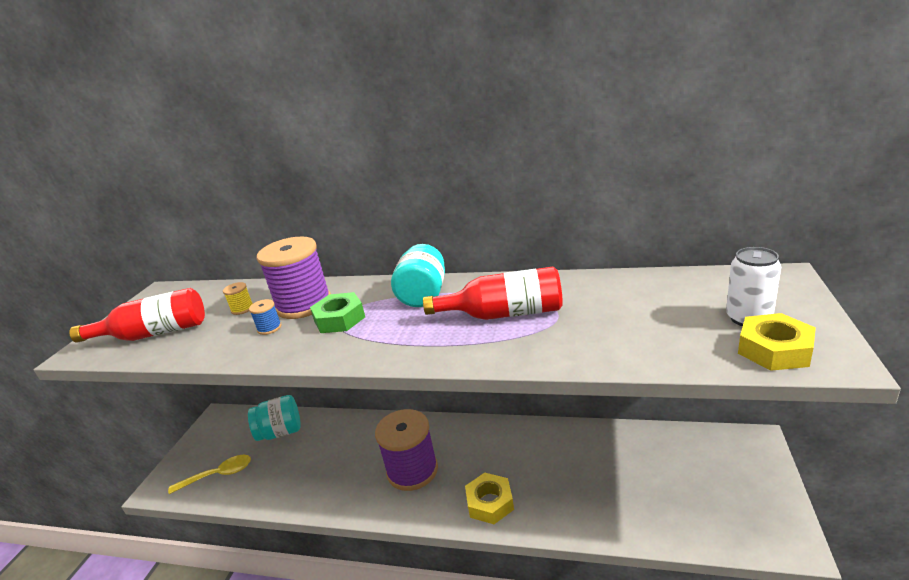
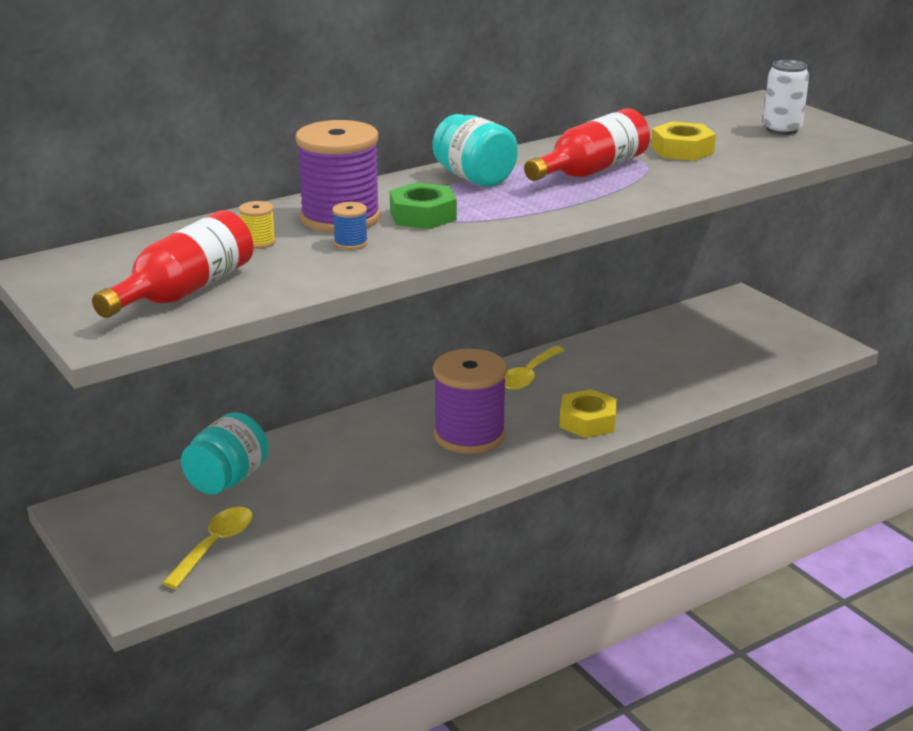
camera: 50 degrees left, 0 degrees up
(506, 439) = (529, 376): none -> yellow spoon
(774, 350) = (825, 141): yellow nut -> yellow nut (682, 150)

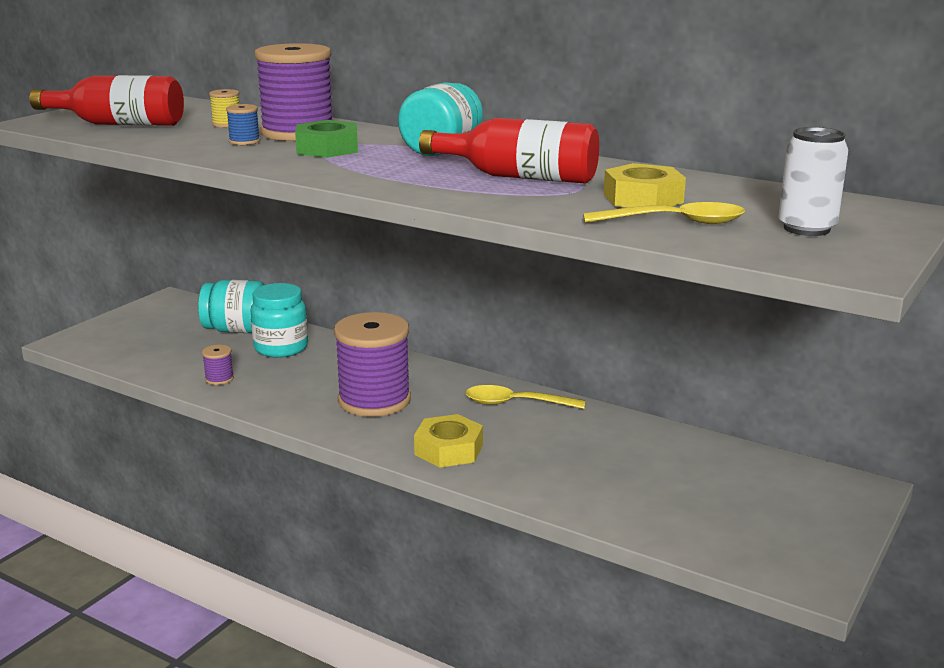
camera: 65 degrees right, 5 degrees down
(215, 546) = (142, 348): yellow spoon -> yellow spoon (675, 222)
(303, 461) = (281, 348): none -> turquoise jar
(347, 508) = (219, 379): none -> purple spool

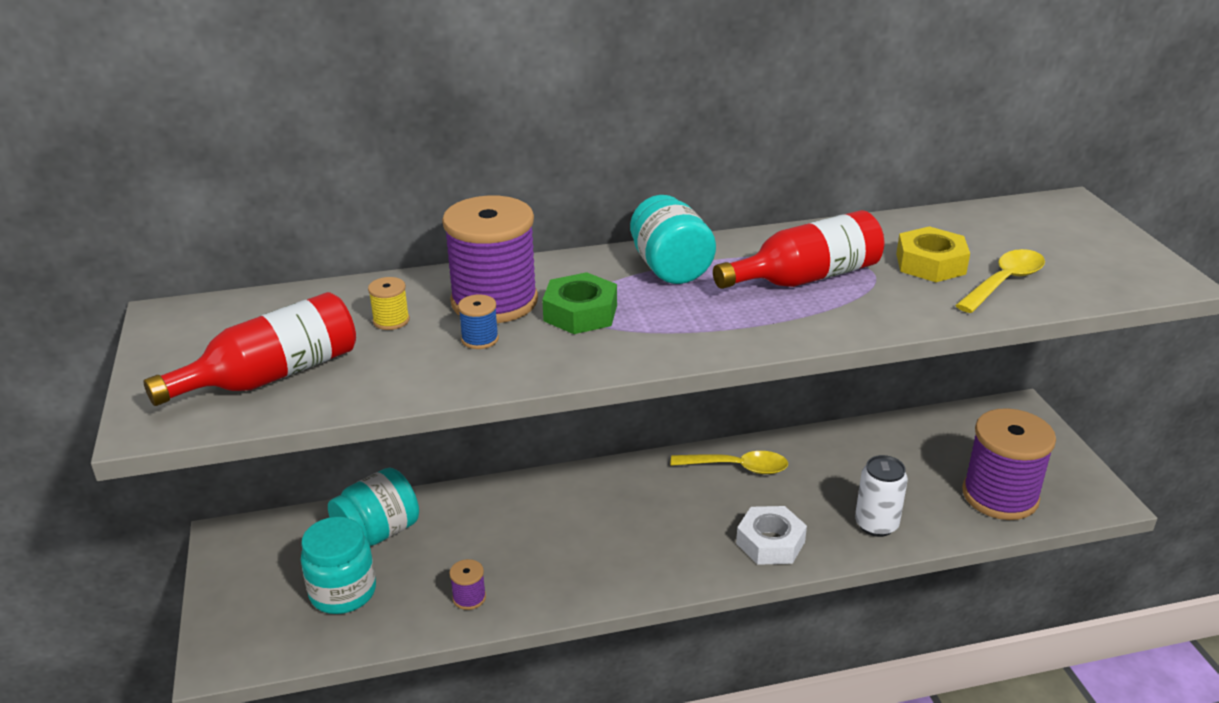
camera: 45 degrees left, 10 degrees up
(281, 348) = (459, 527): turquoise jar -> turquoise jar (343, 592)
(374, 400) = (637, 532): purple spool -> purple spool (1000, 496)
(448, 450) = (770, 542): yellow nut -> white nut
(515, 403) = (737, 467): yellow spoon -> yellow spoon turned 135 degrees counterclockwise
(806, 229) = (1071, 250): white can -> white can (876, 524)

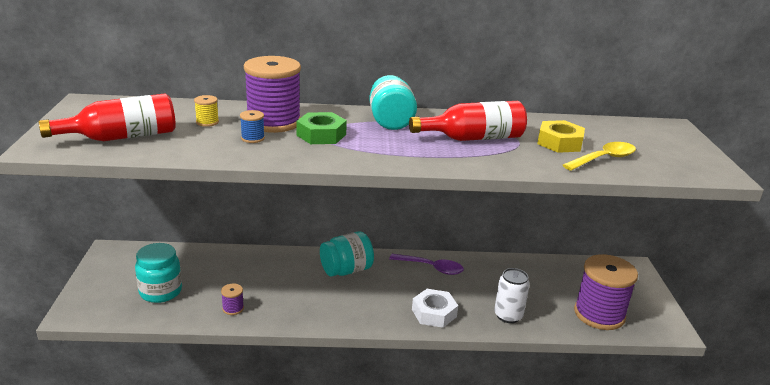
camera: 10 degrees right, 5 degrees down
(378, 533) = (196, 264): turquoise jar -> turquoise jar (346, 270)
(737, 467) = (431, 268): yellow spoon -> purple spoon

